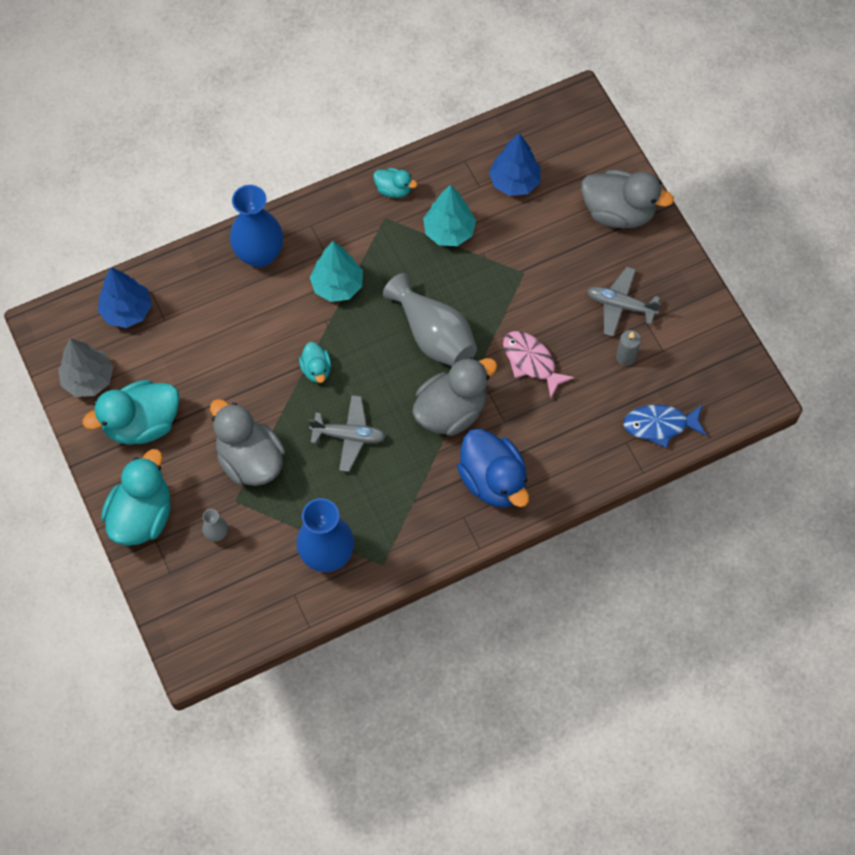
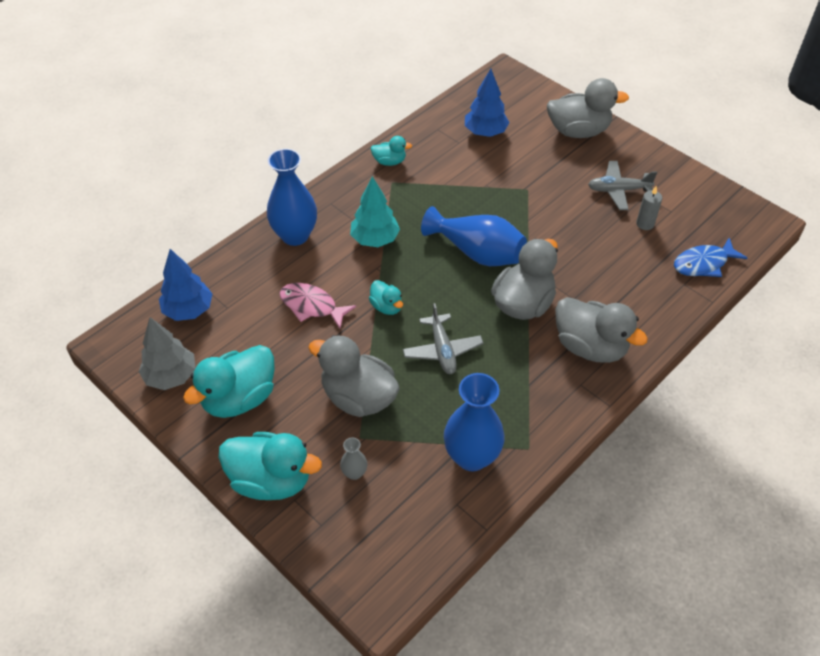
camera: 20 degrees left, 15 degrees down
(142, 515) = (271, 480): turquoise duck -> turquoise duck turned 105 degrees clockwise
(349, 436) = (442, 350): grey plane -> grey plane turned 90 degrees clockwise
(433, 335) = (477, 252): grey vase -> blue vase
(449, 231) = (450, 178): turquoise tree -> none
(493, 480) = (590, 347): blue duck -> grey duck
(531, 361) = (570, 248): pink fish -> pink fish (312, 306)

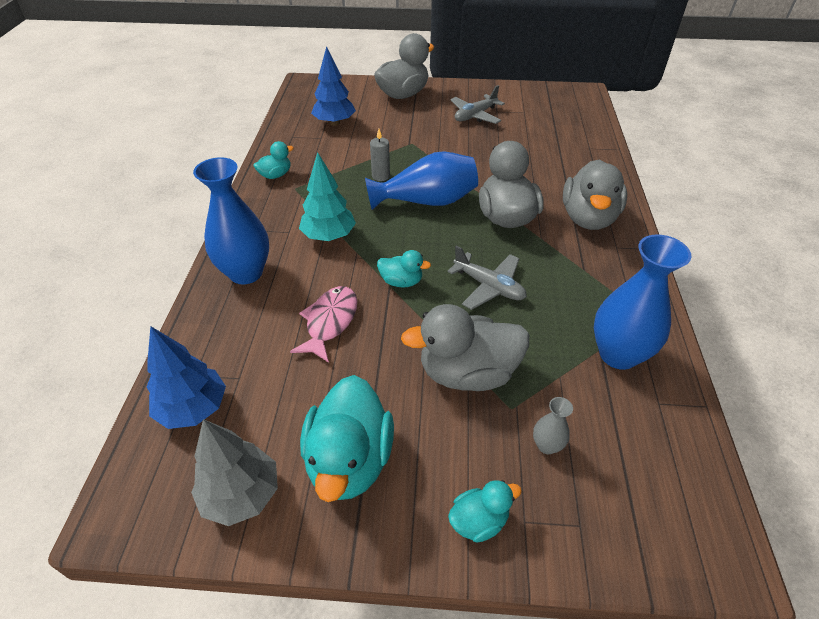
camera: 40 degrees left, 5 degrees down
(271, 480) = (479, 521): turquoise duck -> turquoise duck, size x0.51
(312, 306) = (330, 322): pink fish -> pink fish turned 120 degrees clockwise
(590, 347) = (588, 218): grey duck -> grey duck turned 105 degrees clockwise
(645, 224) = (518, 126): grey candle -> grey candle (380, 176)
(703, 263) = (584, 131): blue fish -> none

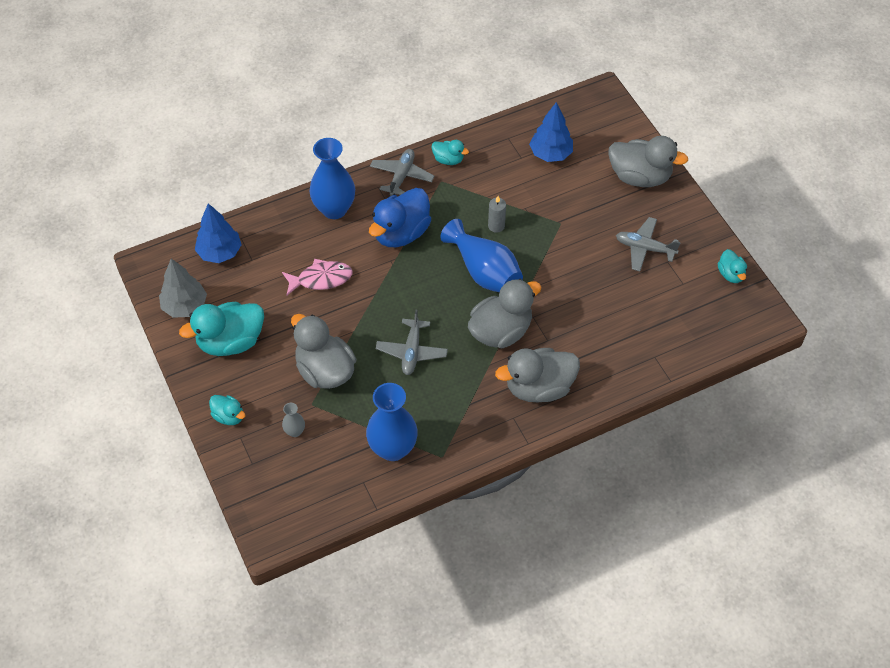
camera: 60 degrees right, 10 degrees up
(260, 210) = (401, 176): none -> grey plane
(329, 236) = (401, 233): turquoise tree -> blue duck
(401, 281) = (383, 299): turquoise duck -> turquoise duck (730, 274)

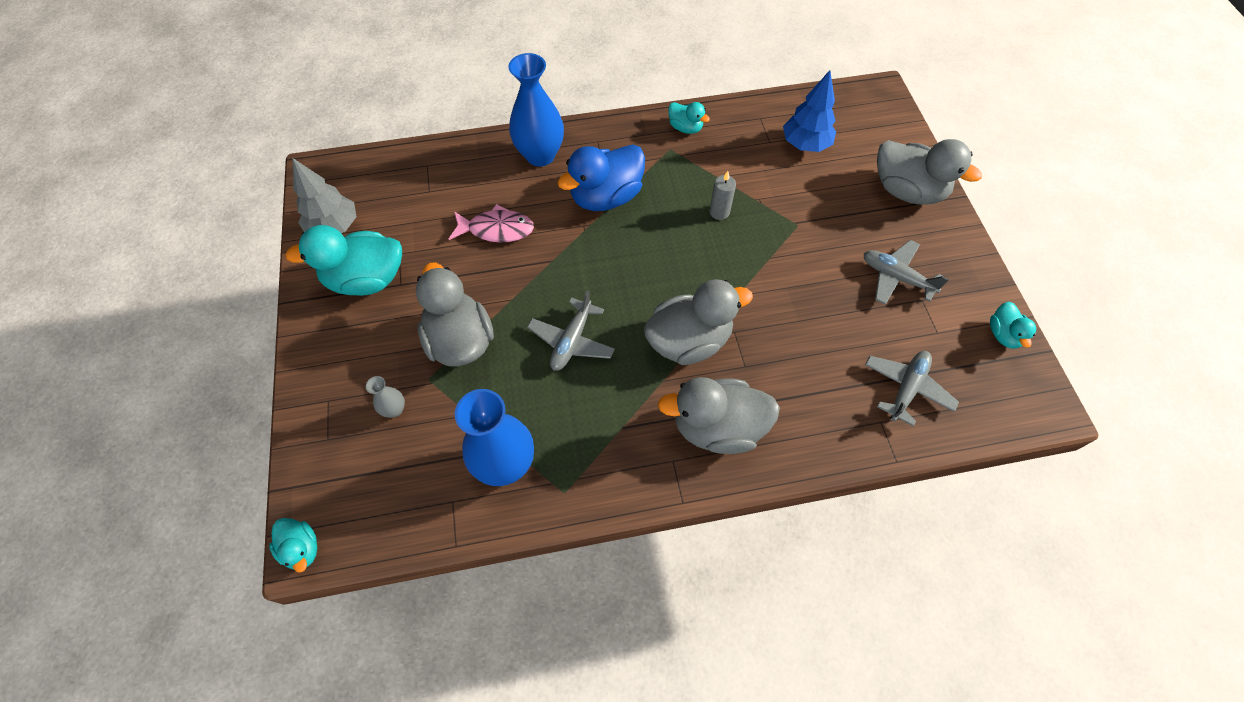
camera: 15 degrees right, 5 degrees up
(220, 253) = (397, 176): blue tree -> none
(229, 416) = (326, 370): turquoise duck -> turquoise duck (302, 548)
(401, 176) = (627, 135): grey plane -> grey plane (906, 388)
(484, 272) = (690, 263): blue vase -> none

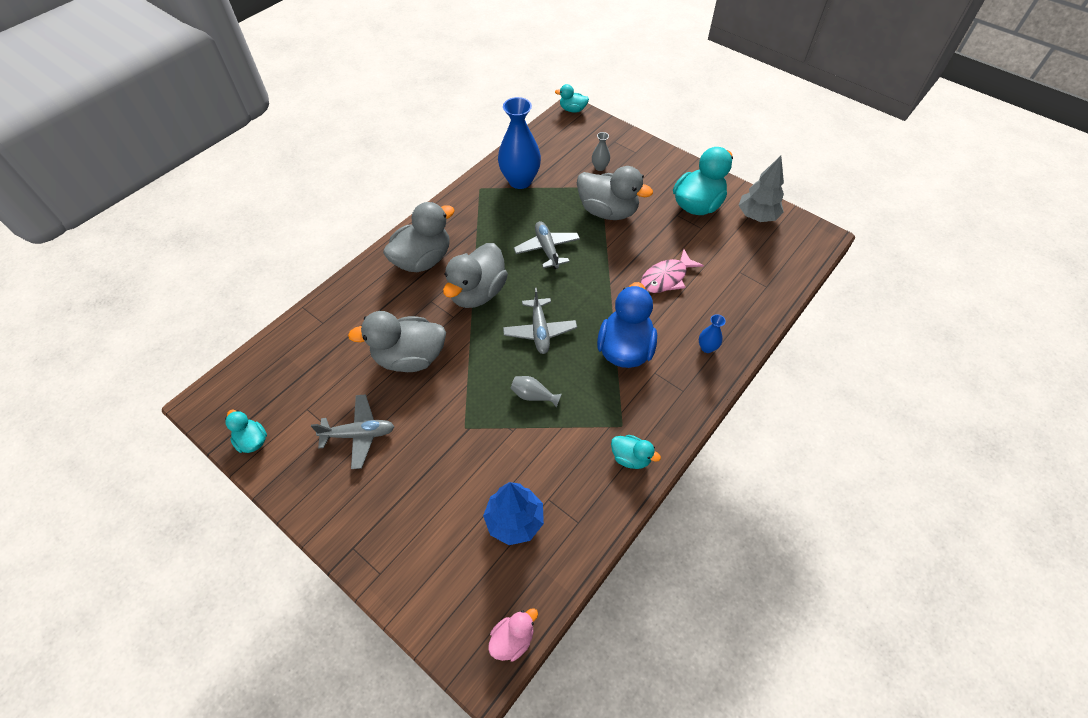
camera: 140 degrees right, 5 degrees down
(540, 155) = (707, 347): blue vase -> blue vase, size x0.45
(685, 128) = (630, 458): turquoise duck -> turquoise duck turned 150 degrees counterclockwise
(719, 212) = (533, 395): grey candle -> grey vase
(854, 92) = (513, 639): none -> pink duck
(906, 388) = (314, 353): grey plane -> grey plane (540, 331)
(907, 191) = (389, 534): grey duck -> grey duck (409, 357)

